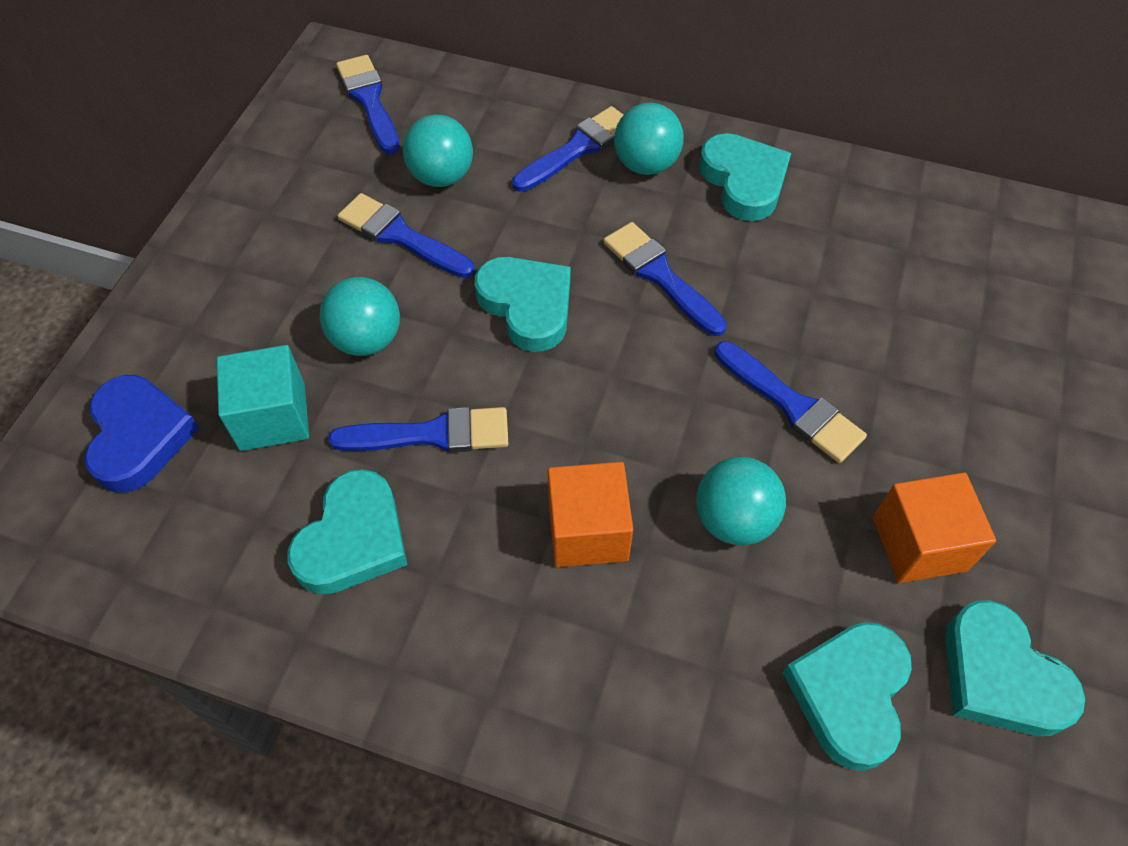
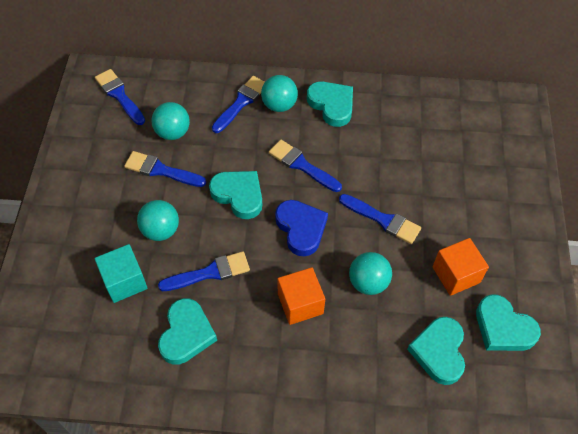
camera: 15 degrees left, 0 degrees up
(139, 437) = (58, 307): blue heart -> blue heart (301, 229)

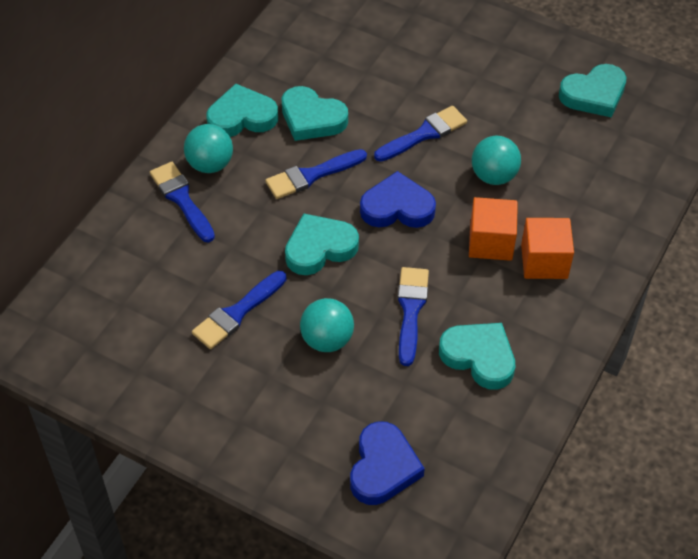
camera: 65 degrees left, 5 degrees down
(66, 305) = (383, 467): none -> blue heart
(119, 95) = (84, 322): blue brush -> none
(124, 281) = (380, 397): turquoise cube -> none
(173, 132) = (184, 283): turquoise ball -> none
(439, 352) = (597, 152): turquoise heart -> turquoise heart (312, 118)
(456, 275) = (519, 104): orange cube -> orange cube (544, 261)

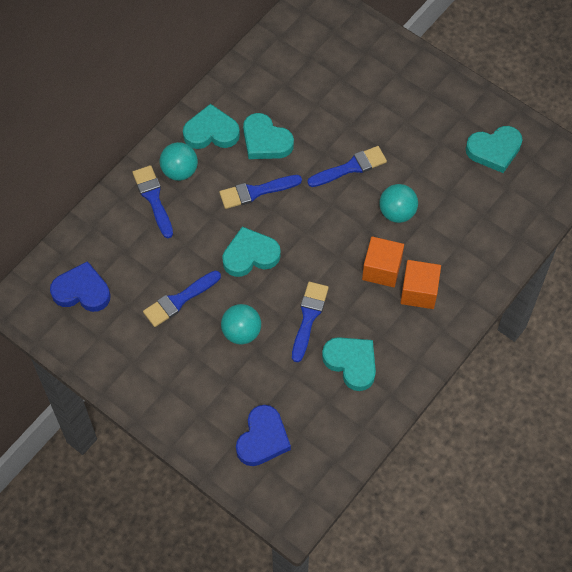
camera: 10 degrees right, 10 degrees up
(397, 207) = (316, 229): blue heart -> blue heart (82, 291)

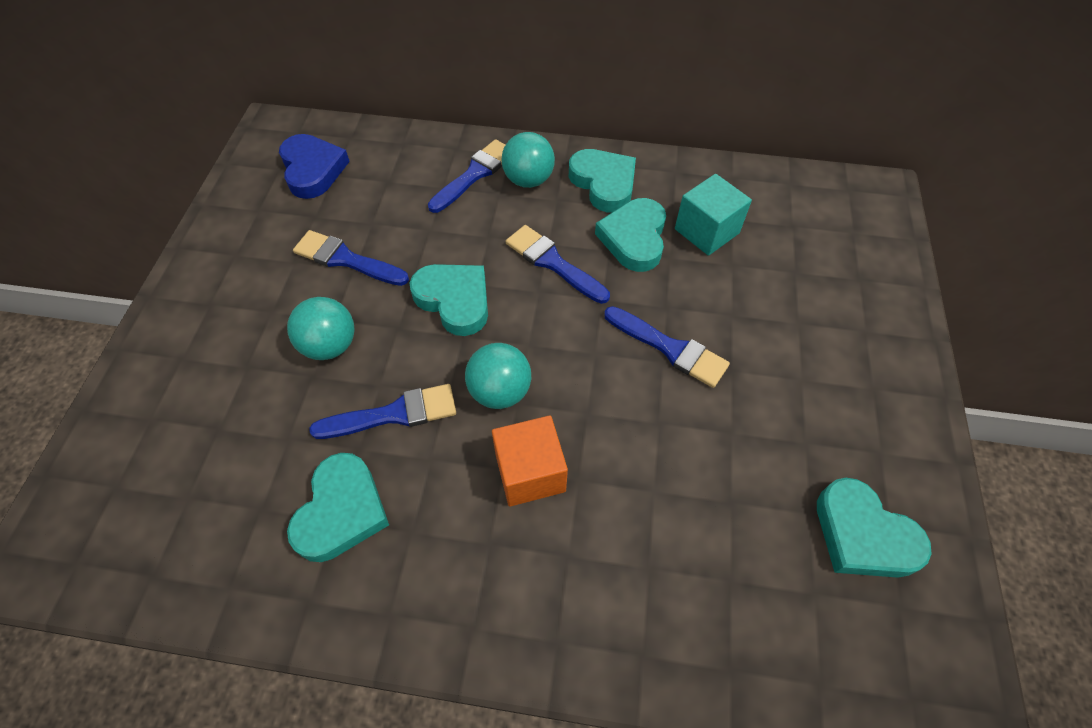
camera: 60 degrees right, 5 degrees down
(262, 439) = (163, 452): blue heart -> none
(285, 101) = (706, 231): none -> turquoise cube
(397, 212) = (641, 445): turquoise ball -> turquoise ball (500, 391)
(419, 292) = (522, 549): orange cube -> none

